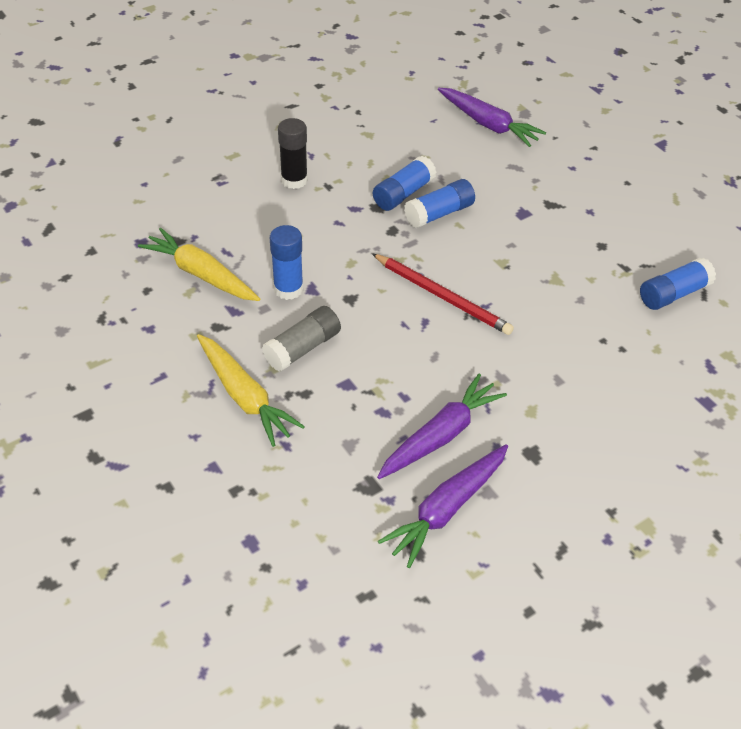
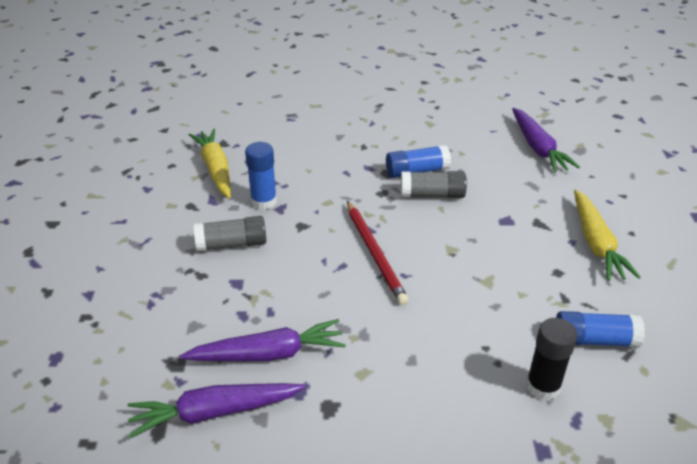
camera: 35 degrees right, 10 degrees down
(245, 396) = (159, 258): yellow carrot -> yellow carrot (596, 243)
(294, 180) = (342, 134): black glue stick -> black glue stick (543, 386)
(439, 213) = (432, 195): blue glue stick -> grey glue stick

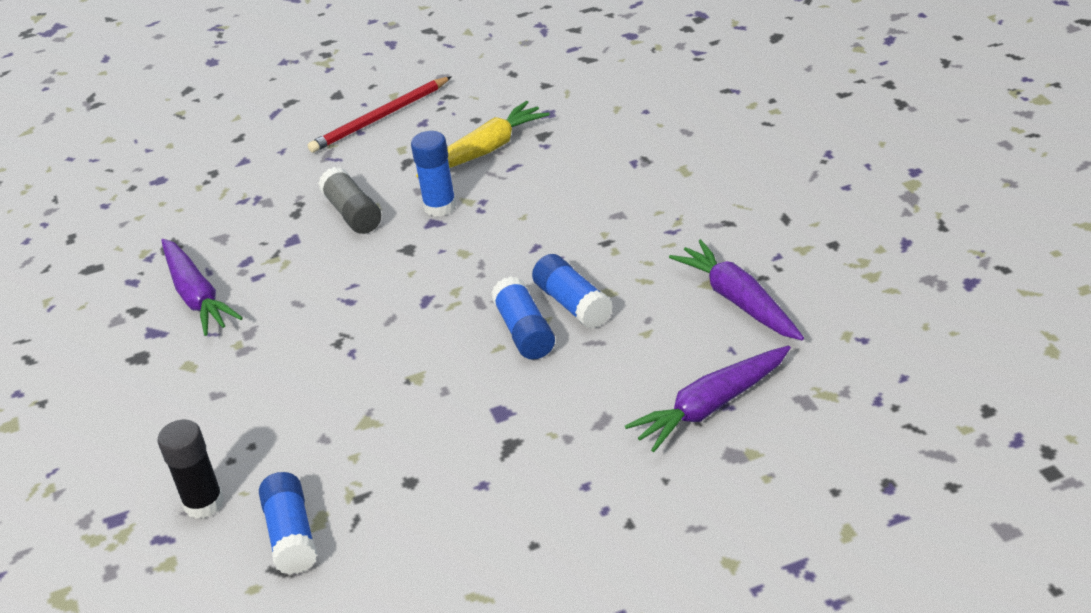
camera: 75 degrees right, 0 degrees up
(214, 412) = (117, 291): purple carrot -> purple carrot (738, 301)
(375, 253) = (380, 318): red pencil -> red pencil (380, 118)
(432, 195) = (524, 332): grey glue stick -> blue glue stick
(596, 243) = (489, 509): yellow carrot -> none

